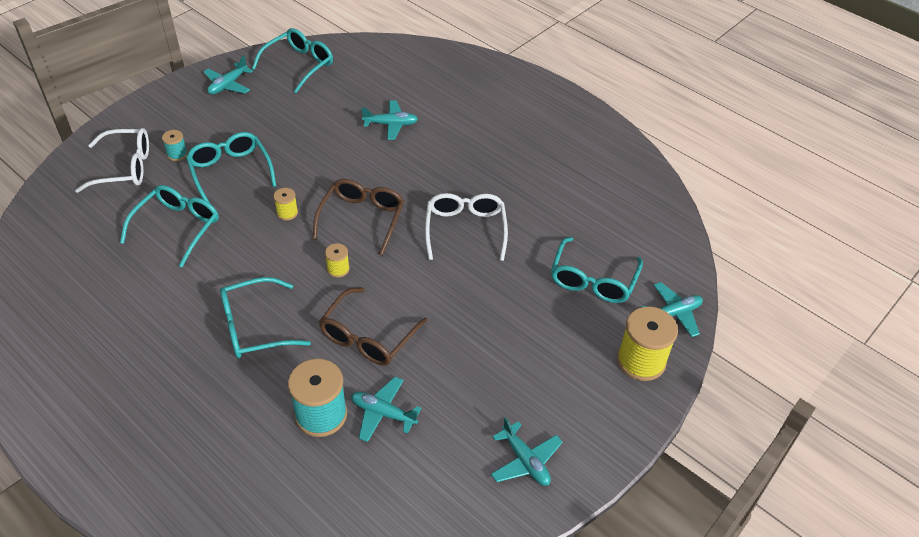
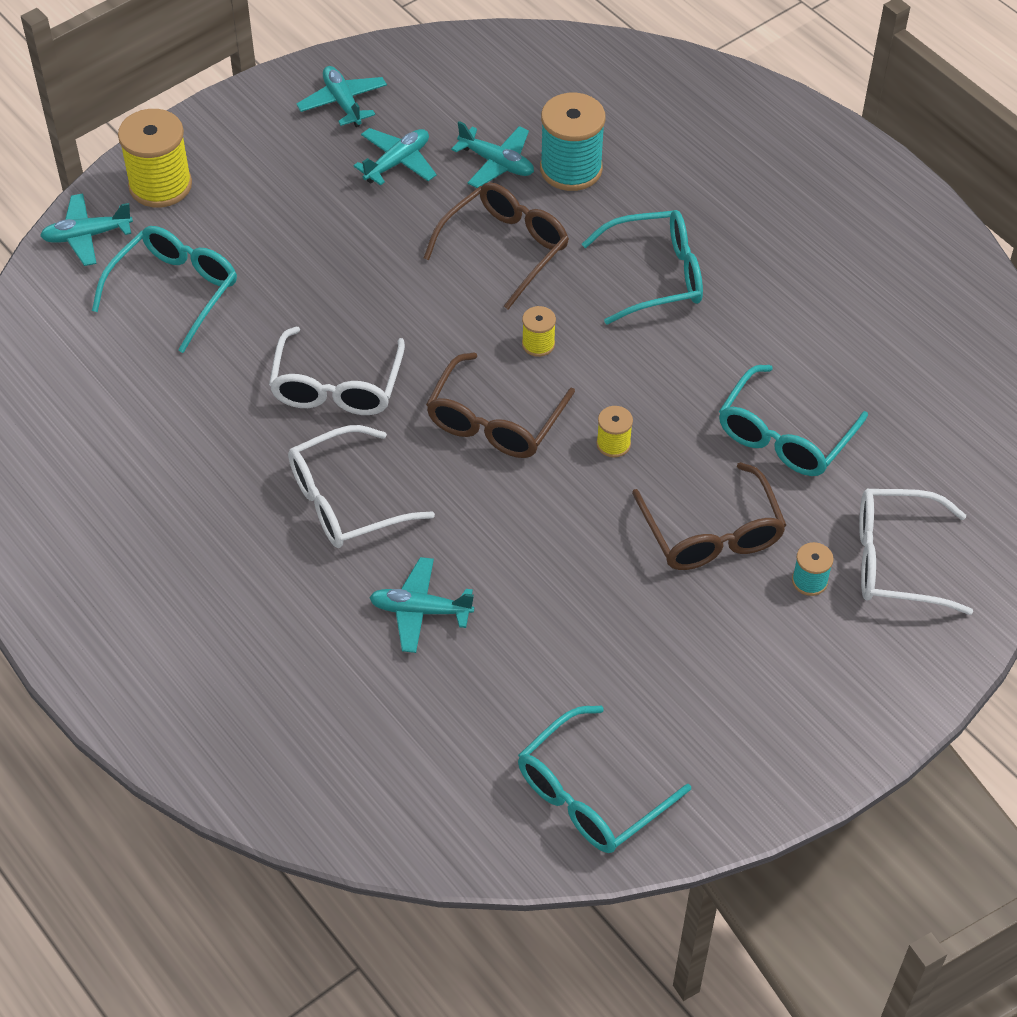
camera: 170 degrees left, 5 degrees up
(228, 85) = (736, 749): turquoise plane -> turquoise plane (397, 162)
(230, 171) = (712, 534): turquoise glasses -> brown glasses
(443, 169) = (345, 501): none -> white glasses

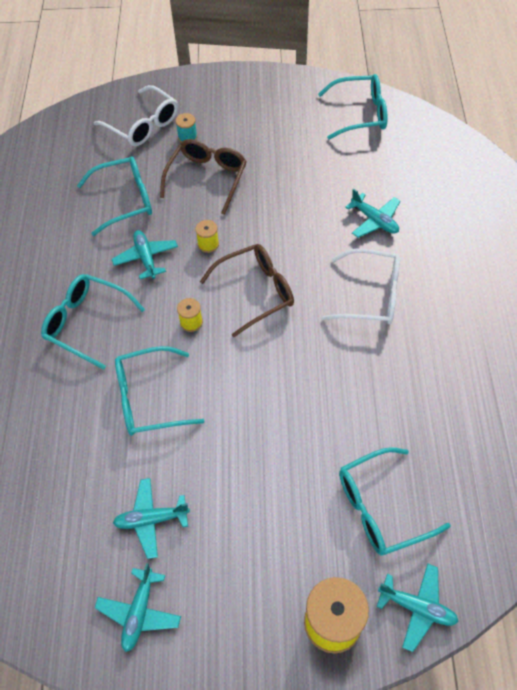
camera: 140 degrees left, 5 degrees up
(336, 387) = (326, 367): white glasses -> none
(497, 163) = (90, 471): turquoise plane -> turquoise plane (146, 258)
(505, 248) = (149, 398): brown glasses -> turquoise glasses
(571, 169) = (52, 432): turquoise spool -> none

